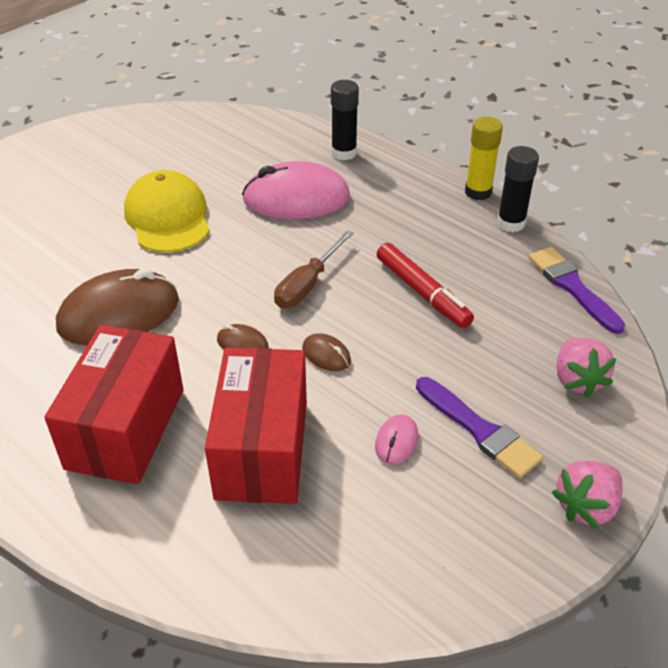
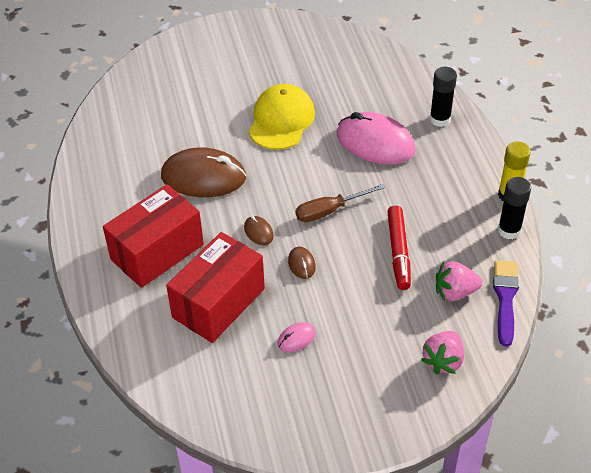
camera: 35 degrees right, 5 degrees up
(479, 430) = (351, 358): purple brush -> none
(586, 506) = (371, 435): pink strawberry -> pink strawberry (455, 292)

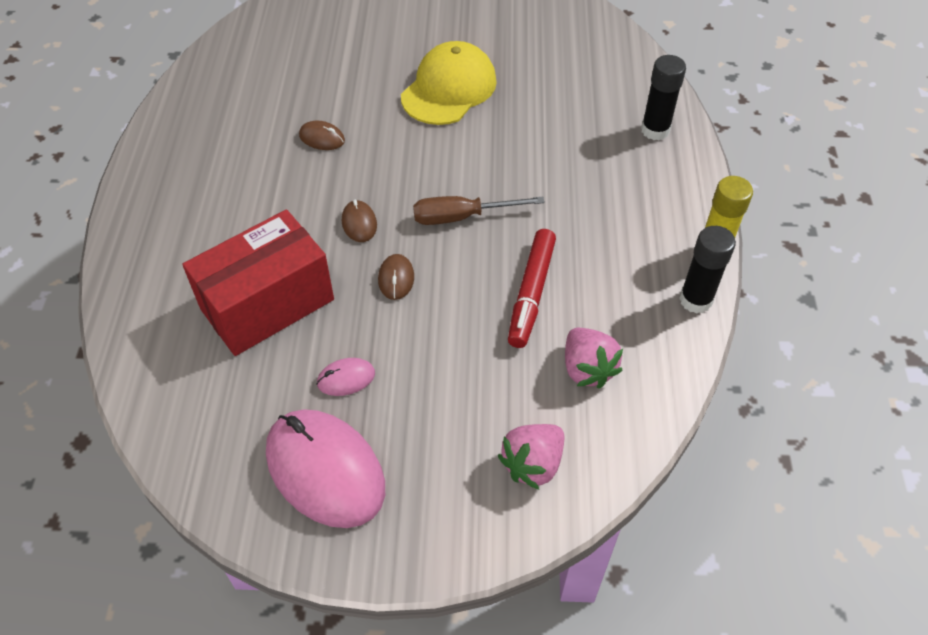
camera: 15 degrees right, 5 degrees up
(157, 252) = (222, 219): red box -> none
(203, 177) = (322, 138): brown mouse -> brown mouse, size x0.43
(375, 143) = (557, 142): pink mouse -> pink mouse (325, 470)
(455, 292) = (587, 369): pink strawberry -> pink strawberry turned 120 degrees counterclockwise
(505, 298) = (655, 396): purple brush -> none

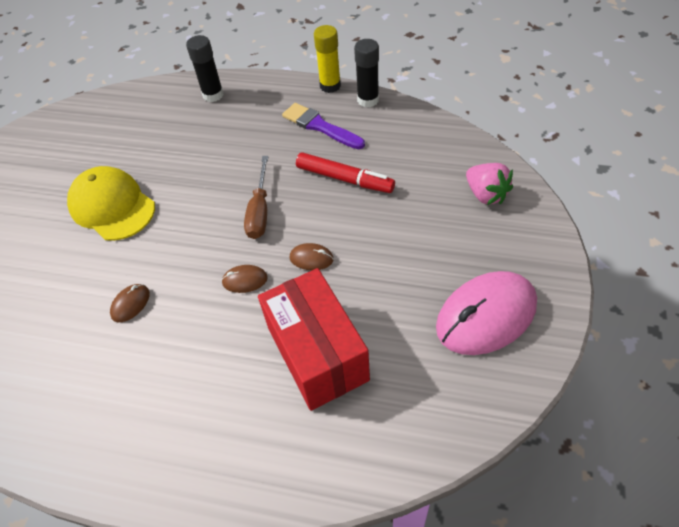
camera: 75 degrees left, 0 degrees up
(346, 378) = (403, 298): pink mouse -> none
(587, 369) = (414, 158): pink strawberry -> none
(624, 253) = (320, 126): none -> purple brush

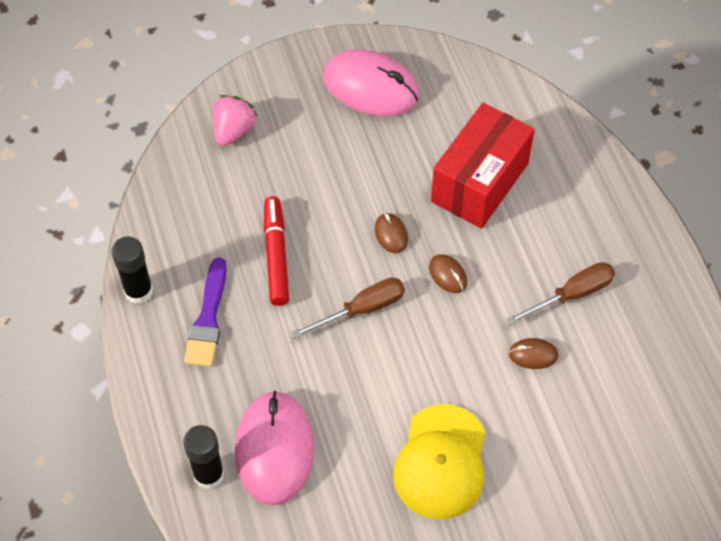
camera: 125 degrees left, 5 degrees up
(153, 365) = (572, 294): none -> brown screwdriver
(201, 128) = (274, 449): none -> pink mouse
(330, 86) = (130, 345): yellow glue stick -> none

